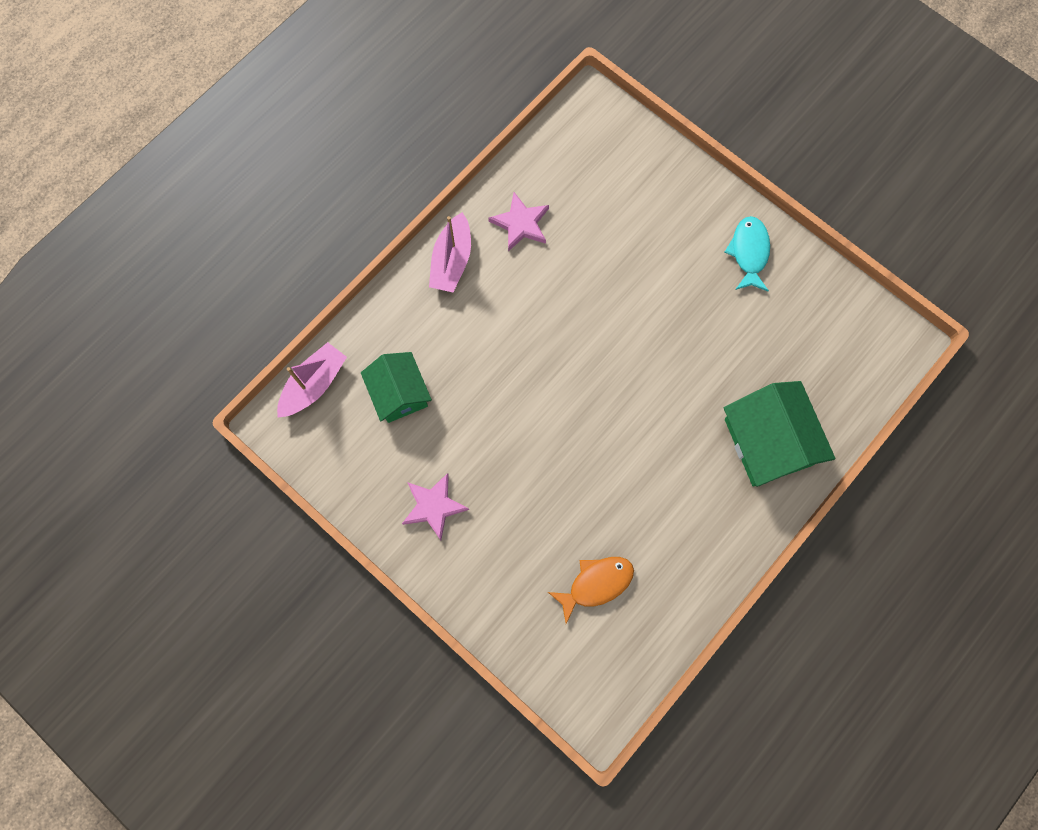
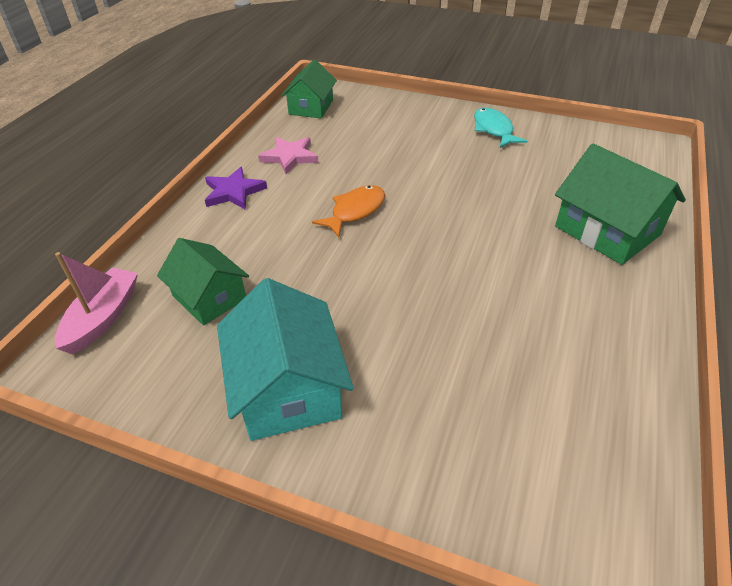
camera: 20 degrees left, 30 degrees down
(434, 506) = (288, 388): pink star -> turquoise house
(452, 261) = (233, 192): pink boat -> purple star
(571, 139) = (311, 107): none -> green house
(596, 584) = (527, 402): orange fish -> orange fish (355, 211)

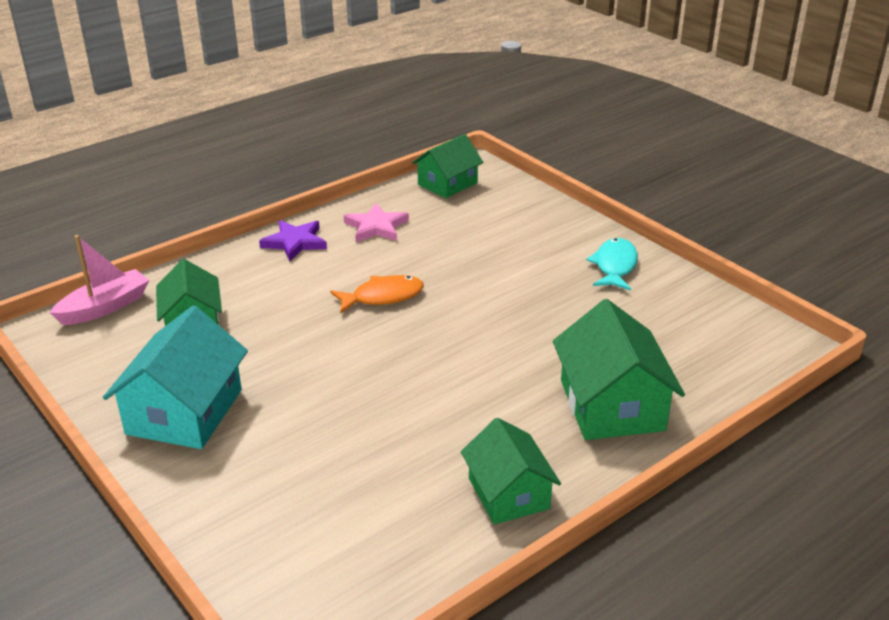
camera: 30 degrees right, 10 degrees down
(622, 333) = (508, 493): none -> green house

